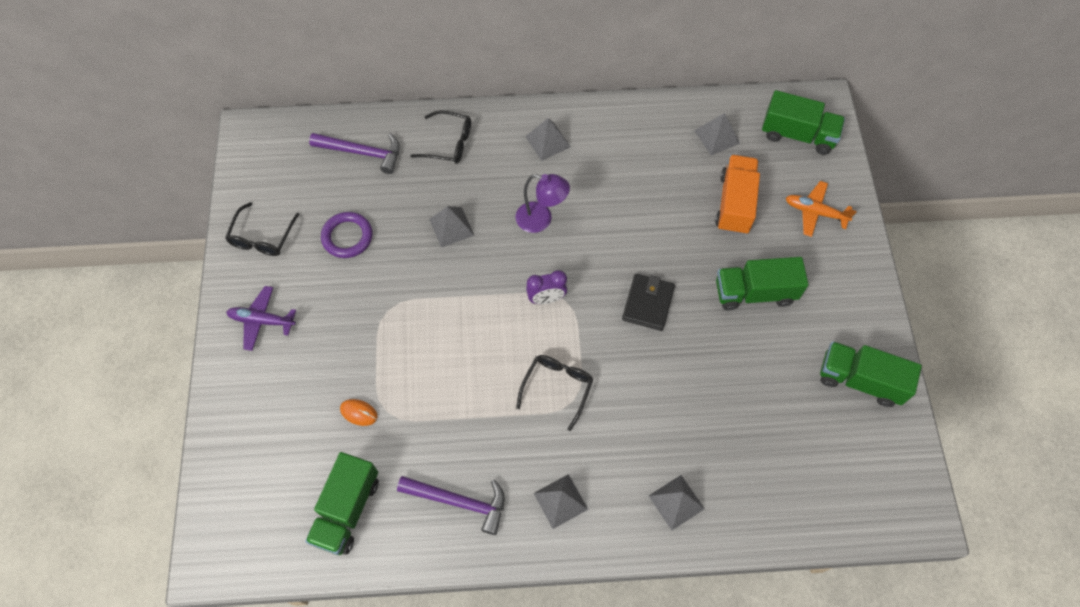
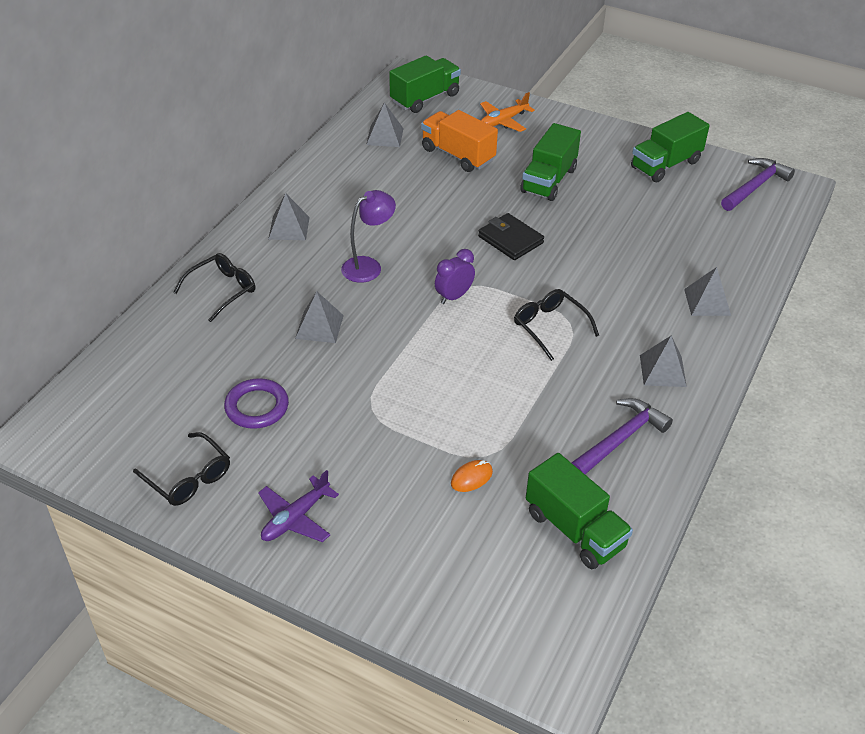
camera: 60 degrees left, 20 degrees down
(362, 152) = (165, 355): purple hammer -> purple hammer (755, 186)
(546, 298) = (454, 296): purple clock -> purple clock turned 150 degrees counterclockwise

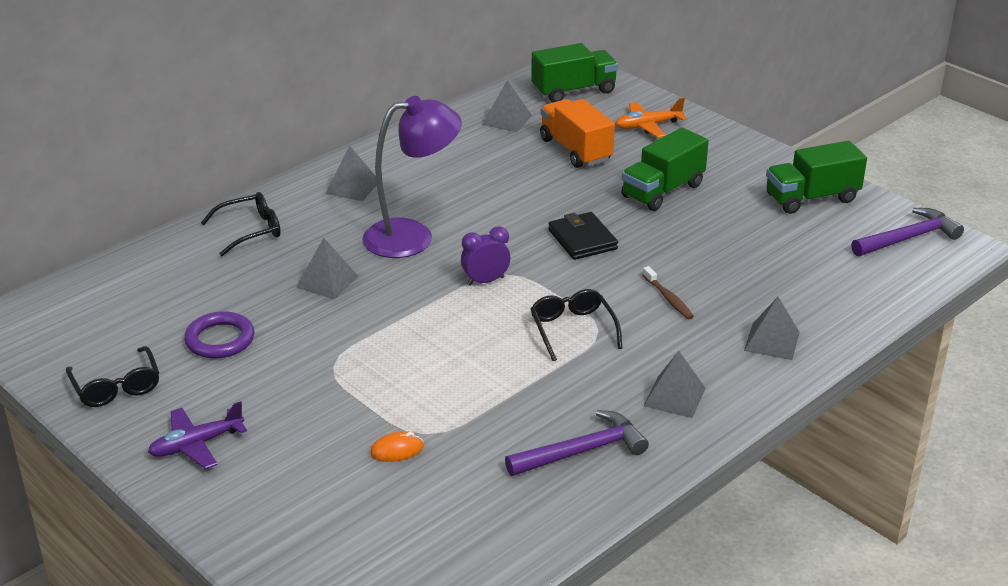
camera: 20 degrees right, 10 degrees down
(368, 266) = (412, 236): purple lamp -> purple lamp, size x1.55
(574, 529) = (476, 523): green truck -> none
(608, 280) = (668, 298): none -> brown toothbrush

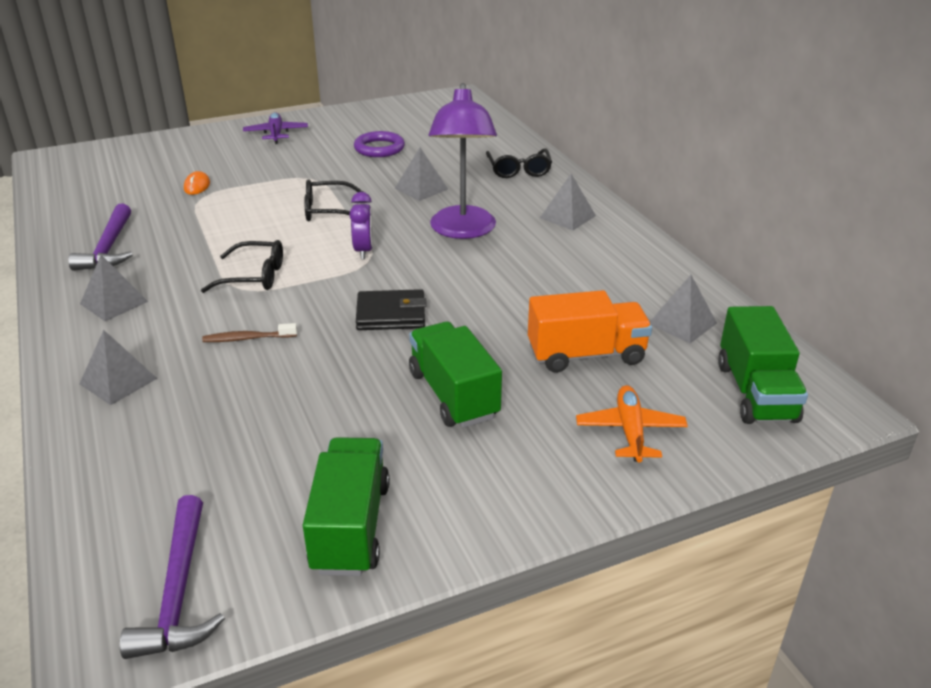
camera: 110 degrees right, 0 degrees up
(116, 386) = (358, 119): black glasses -> black glasses (328, 211)

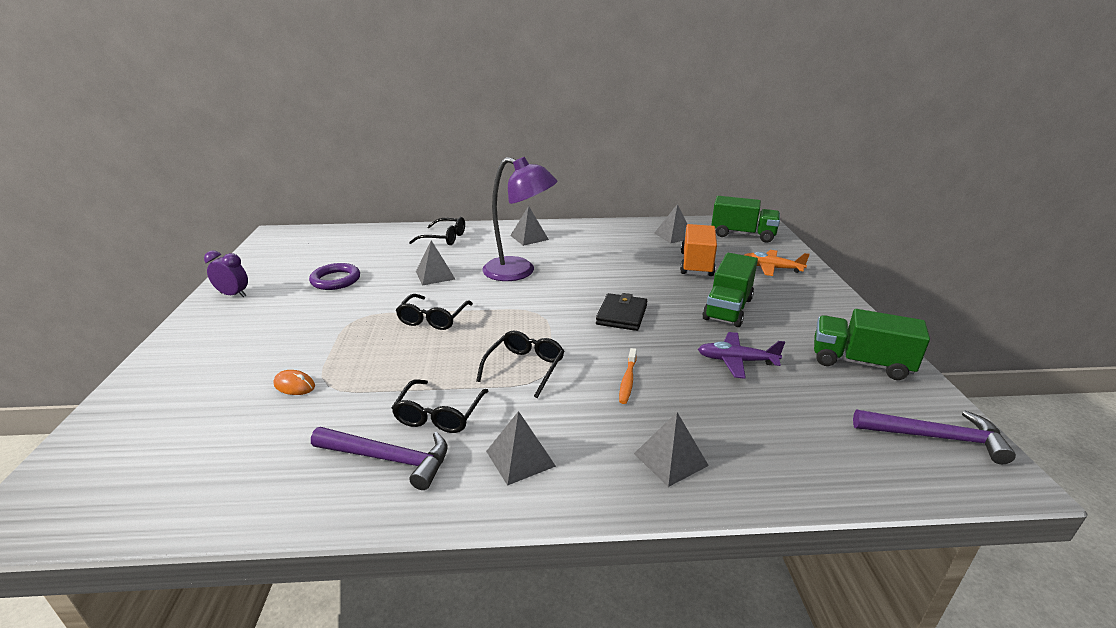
camera: 70 degrees left, 5 degrees down
(169, 253) = (439, 414): none -> black glasses
(247, 338) = (627, 381): brown toothbrush -> orange toothbrush
(276, 134) = (224, 325): purple plane -> purple plane (736, 361)
(364, 251) = (519, 312): purple clock -> purple clock (233, 295)
(453, 395) = (727, 309): green truck -> green truck turned 60 degrees counterclockwise

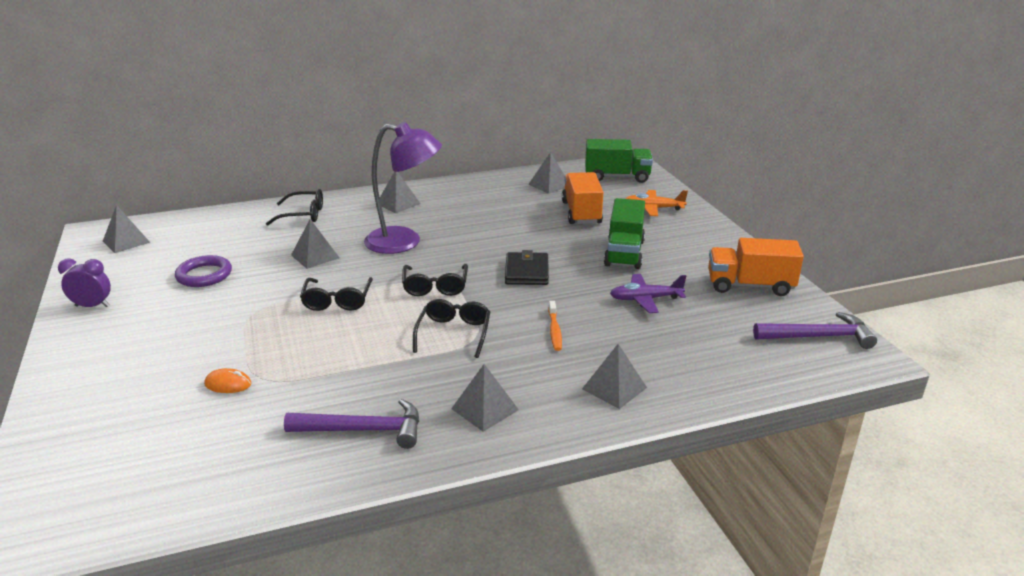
camera: 15 degrees left, 0 degrees up
(294, 244) = (126, 241): none -> grey pyramid
(439, 414) = (391, 386): black glasses -> black glasses (435, 286)
(860, 362) = (750, 285): green truck -> orange truck

